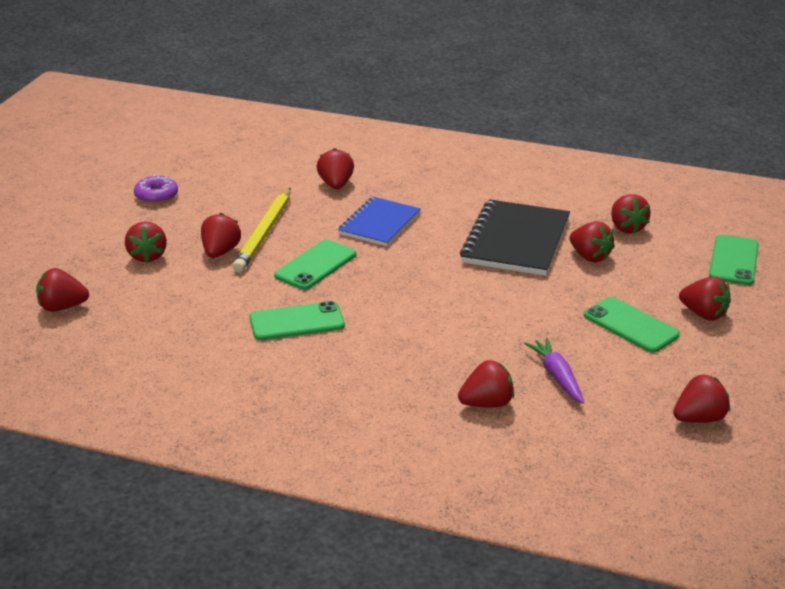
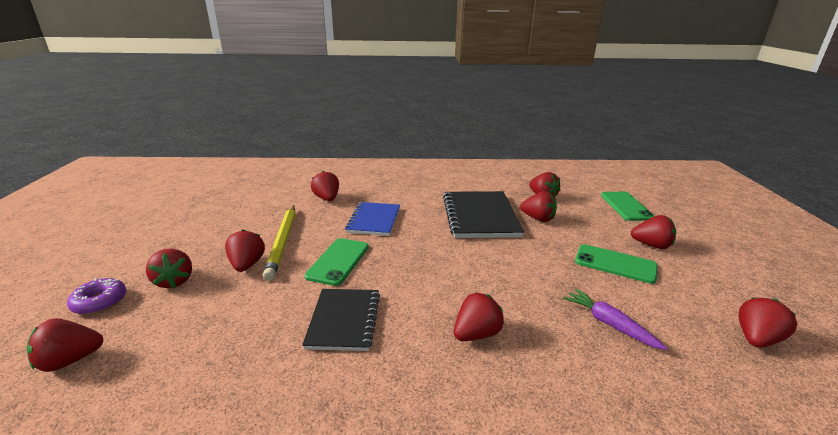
camera: 20 degrees left, 5 degrees down
(156, 196) = (178, 227): purple donut -> purple donut (100, 302)
(296, 322) = (344, 320): green phone -> black notebook
(487, 404) = (579, 372): red strawberry -> red strawberry (476, 334)

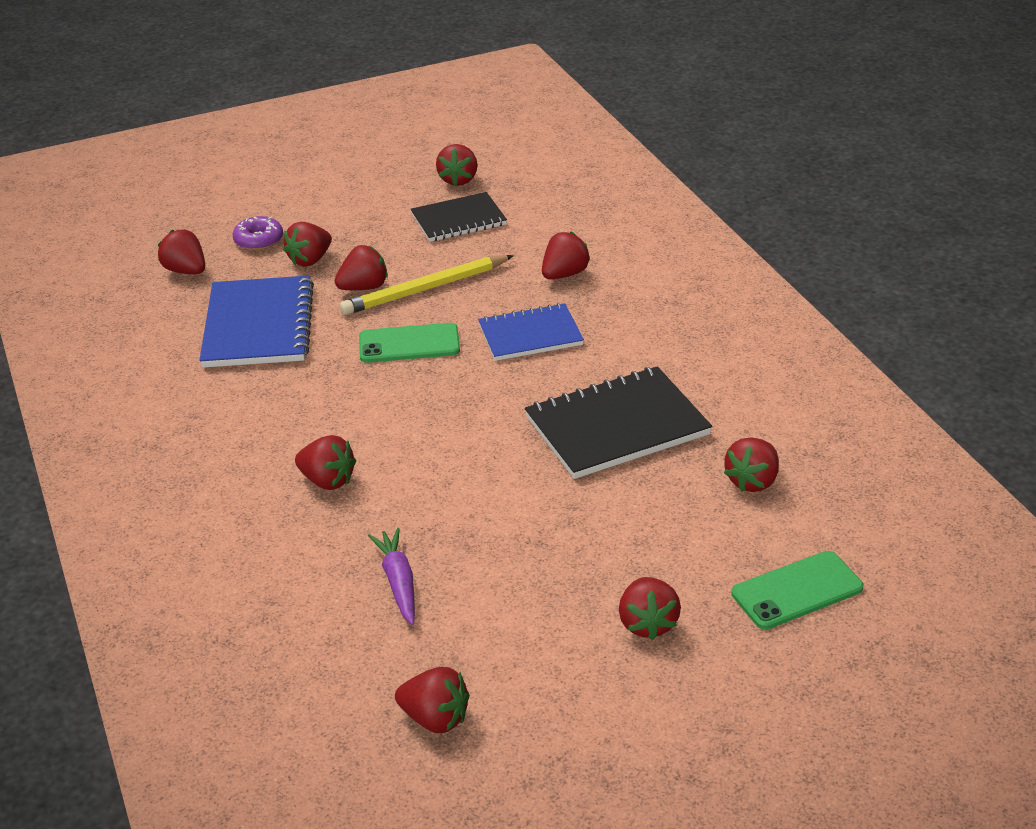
camera: 70 degrees right, 10 degrees up
(228, 329) = (258, 325): none -> blue notebook
(344, 320) = (305, 387): black notebook -> black notebook (458, 220)
(538, 219) = (655, 487): red strawberry -> red strawberry (458, 180)
(609, 324) = (398, 582): purple carrot -> purple carrot turned 45 degrees counterclockwise
(615, 264) = (555, 583): green phone -> none

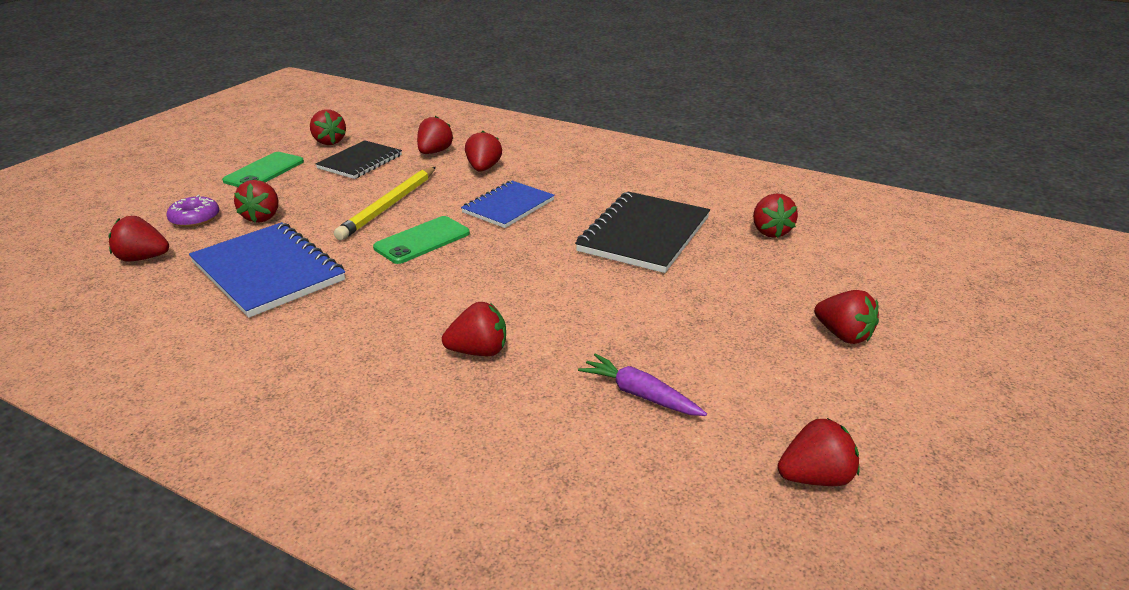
camera: 40 degrees left, 5 degrees down
(364, 287) = (335, 219): red strawberry -> red strawberry (434, 152)
(797, 591) = (889, 276): green phone -> green phone (264, 171)

